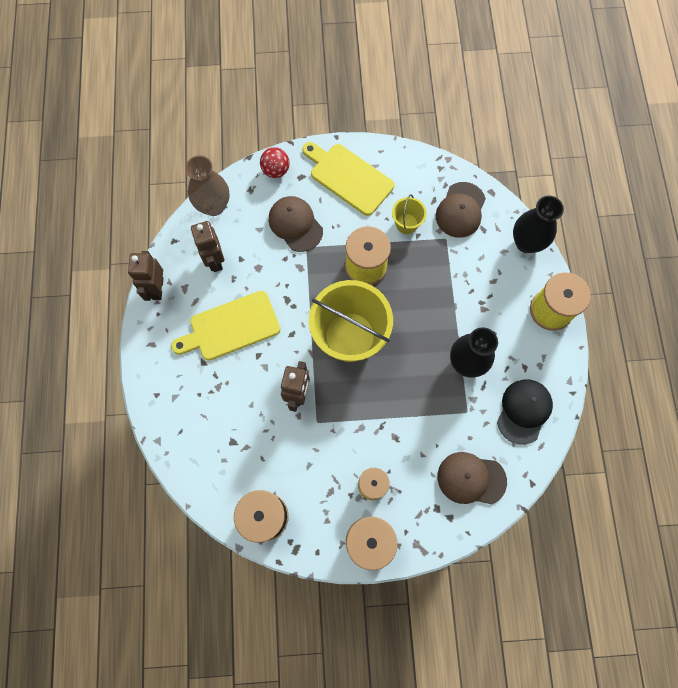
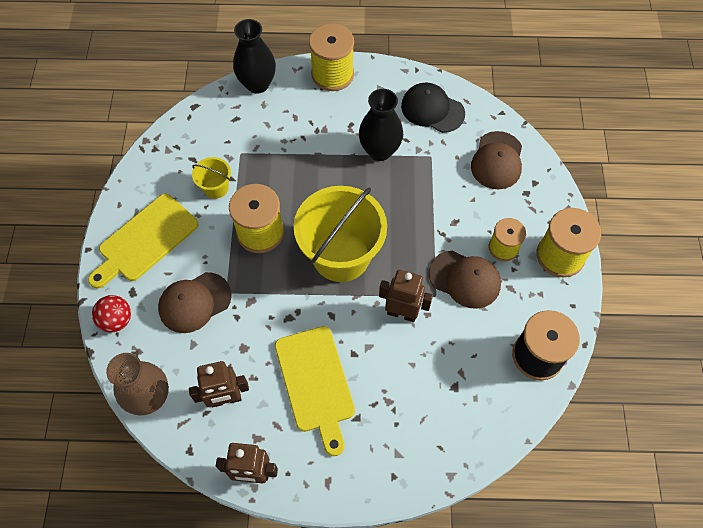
camera: 85 degrees left, 10 degrees down
(460, 210) = (209, 136): brown cap -> brown cap (465, 279)

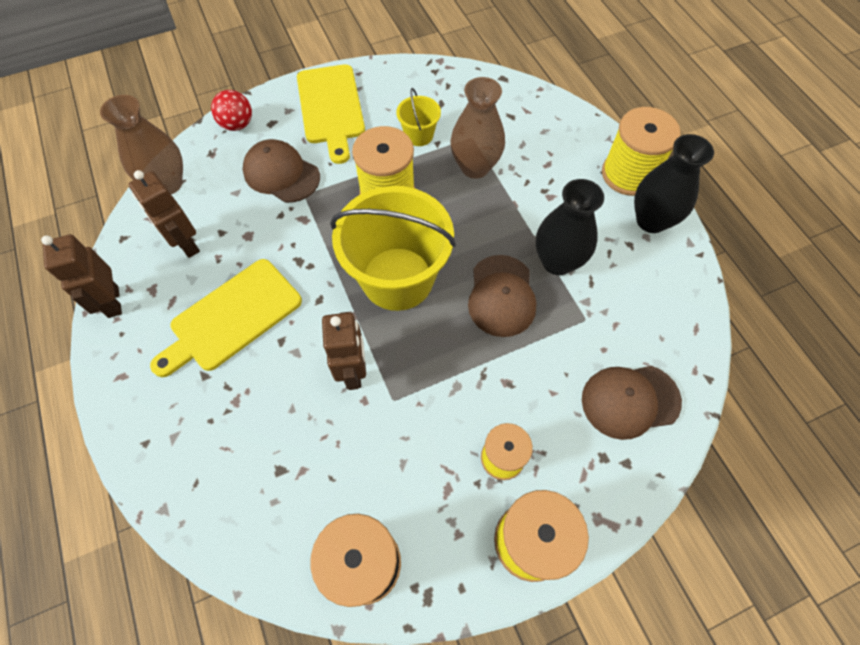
camera: 65 degrees right, 0 degrees up
(145, 240) = (331, 108): yellow cutting board -> yellow cutting board turned 120 degrees counterclockwise
(257, 84) = (566, 115): black vase -> black vase (651, 220)
(270, 164) = (475, 167): none -> brown vase
(432, 110) = (654, 294): black cap -> none
(465, 279) = (432, 426): brown cap -> brown cap (501, 296)

